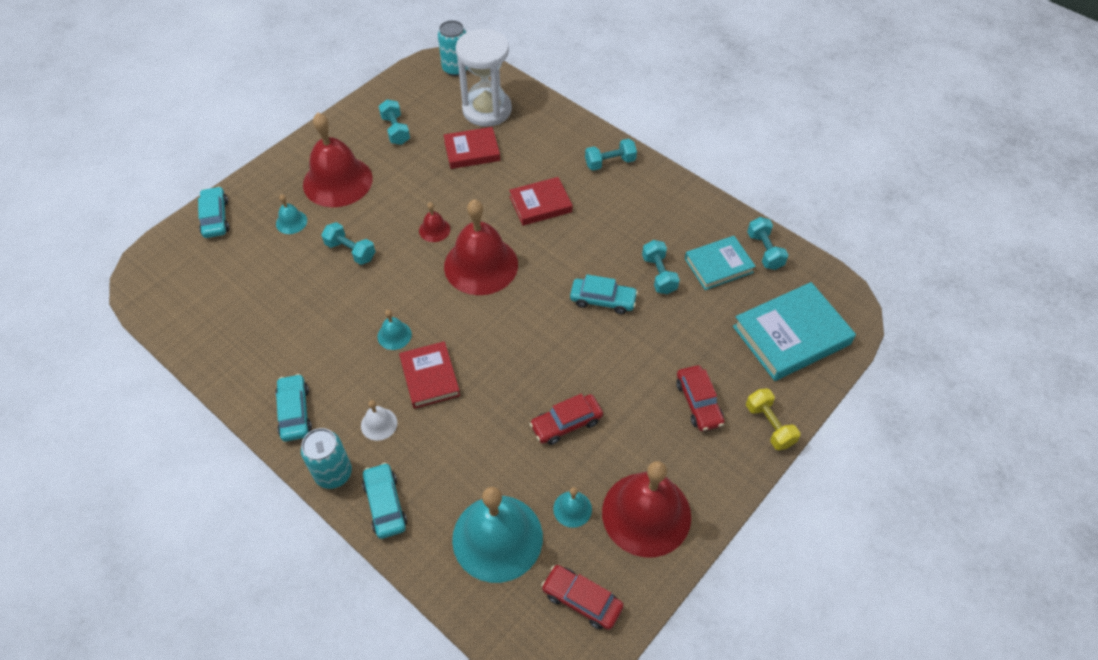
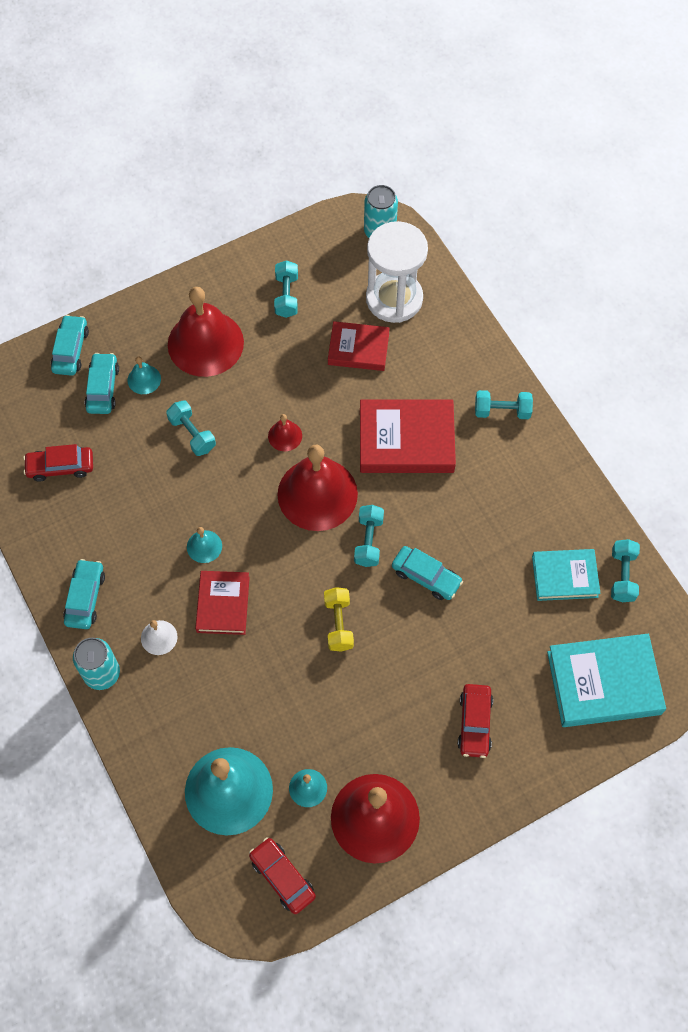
camera: 20 degrees right, 10 degrees up
(385, 504) = (139, 721): turquoise car -> turquoise car (103, 388)
(540, 204) = (406, 440): red book -> red book, size x1.59
(566, 423) = (336, 699): red car -> red car (60, 467)
(659, 274) = (496, 566): turquoise dumbbell -> turquoise dumbbell (368, 541)
(769, 425) = (534, 772): yellow dumbbell -> yellow dumbbell (338, 624)

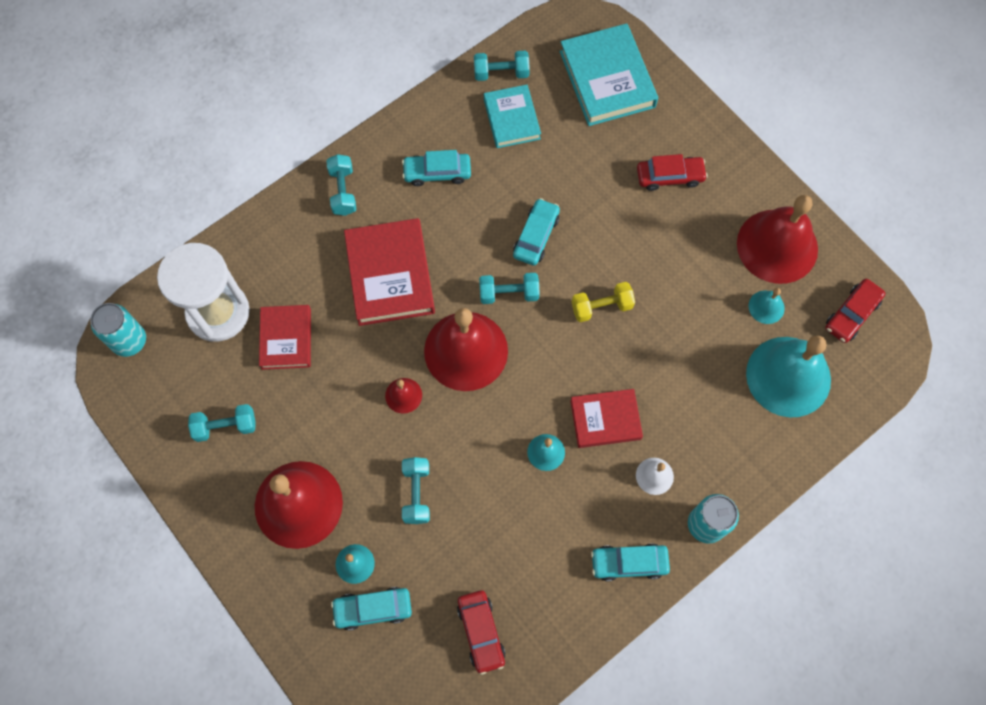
camera: 100 degrees left, 5 degrees up
(71, 350) = (327, 661): turquoise car -> turquoise car (437, 172)
(192, 434) = (416, 493): turquoise dumbbell -> turquoise dumbbell turned 45 degrees counterclockwise

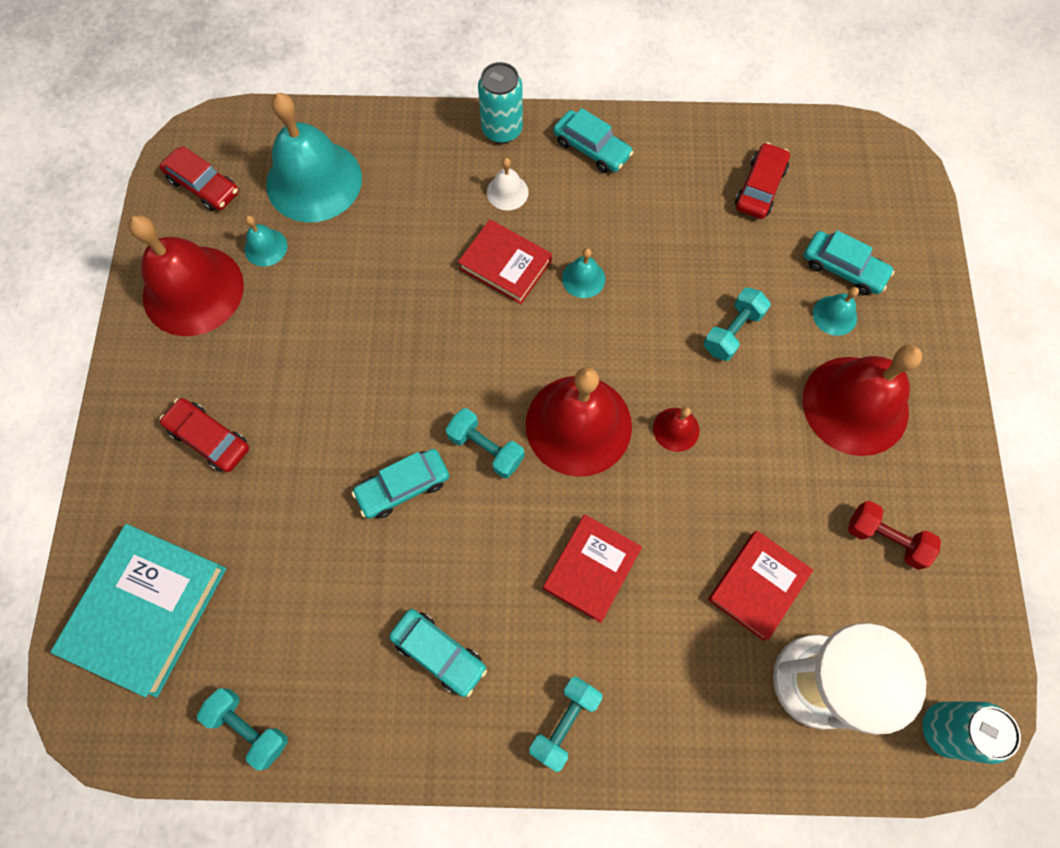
camera: 140 degrees left, 0 degrees up
(225, 426) = (885, 538): turquoise dumbbell -> red dumbbell
(390, 275) = (591, 569): red book -> red book, size x0.63
(512, 119) = (296, 651): turquoise book -> none
(601, 307) = (410, 364): yellow dumbbell -> none
(851, 314) = (204, 186): red car -> red car turned 45 degrees clockwise

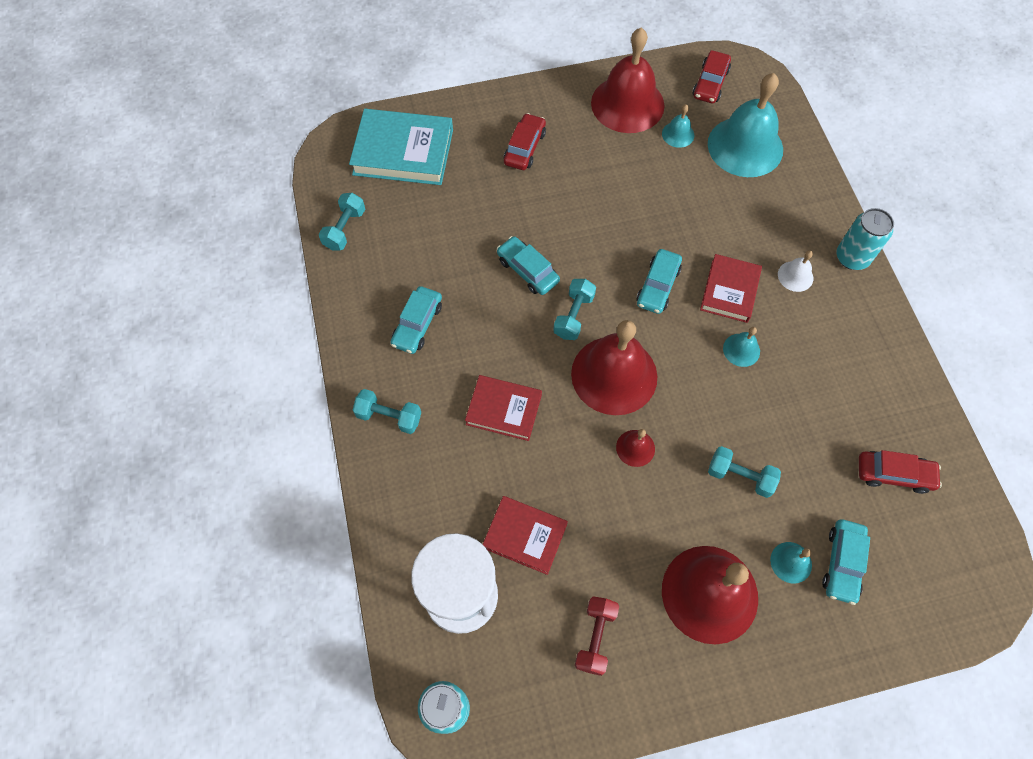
camera: 75 degrees right, 5 degrees down
(591, 148) = (867, 328): turquoise car -> turquoise car (657, 286)

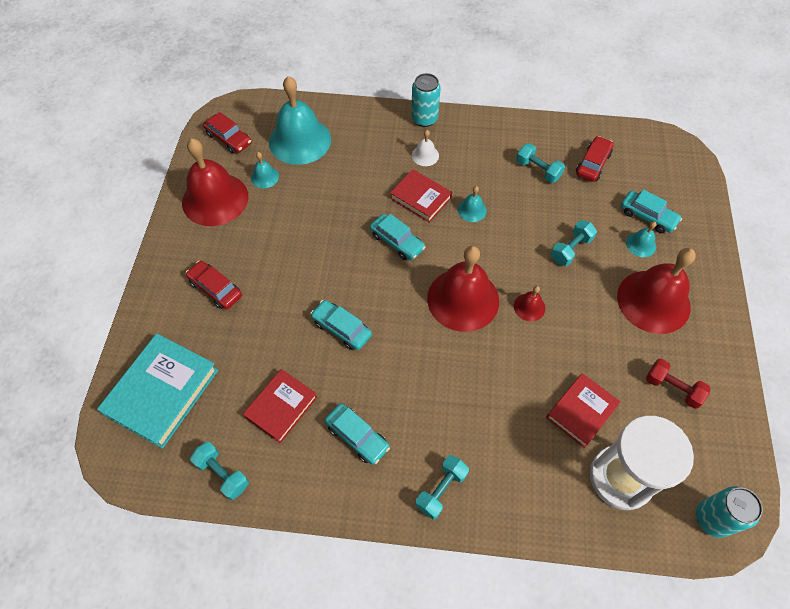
camera: 70 degrees left, 5 degrees down
(503, 410) = (466, 391): red book -> red book (281, 407)
(527, 270) = (341, 328): turquoise car -> turquoise car turned 60 degrees clockwise
(573, 316) = (399, 309): turquoise dumbbell -> turquoise dumbbell (538, 170)

